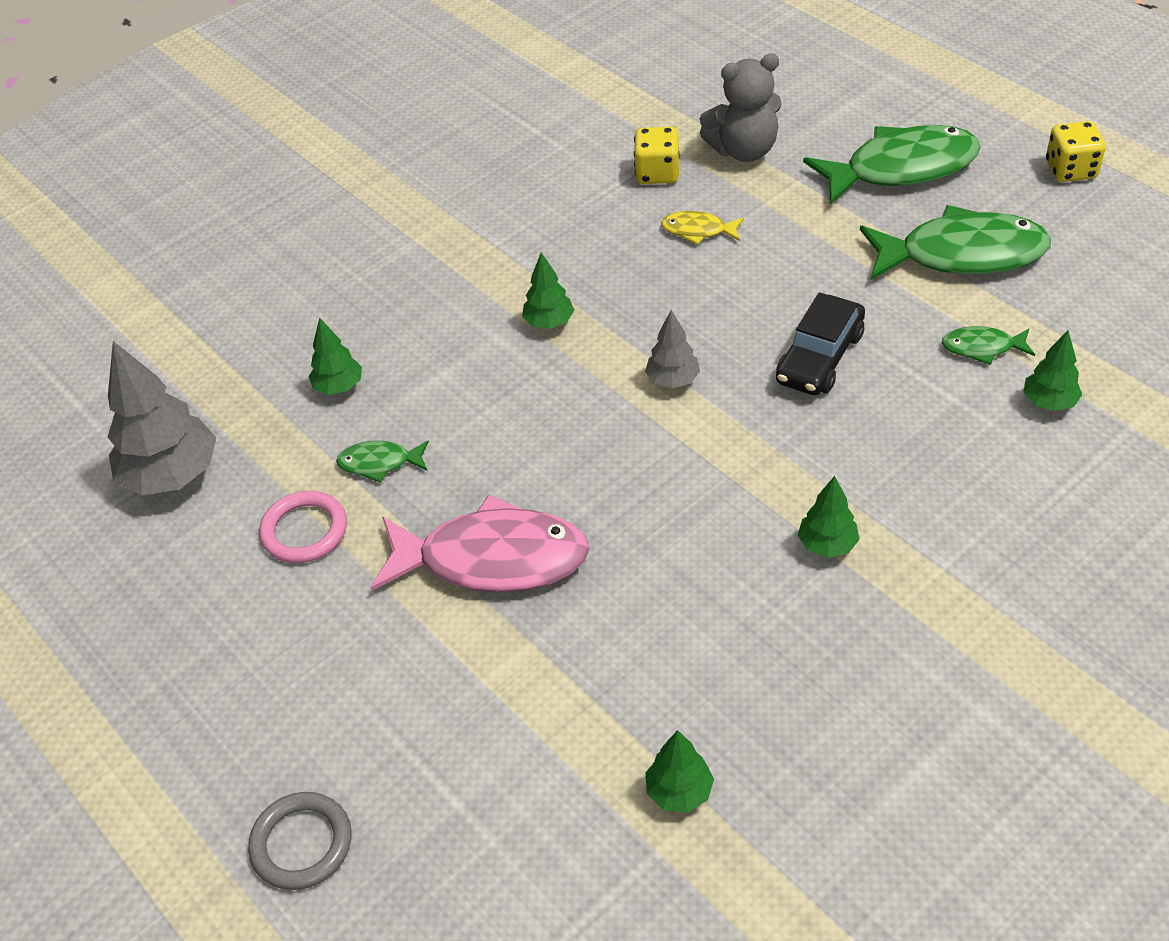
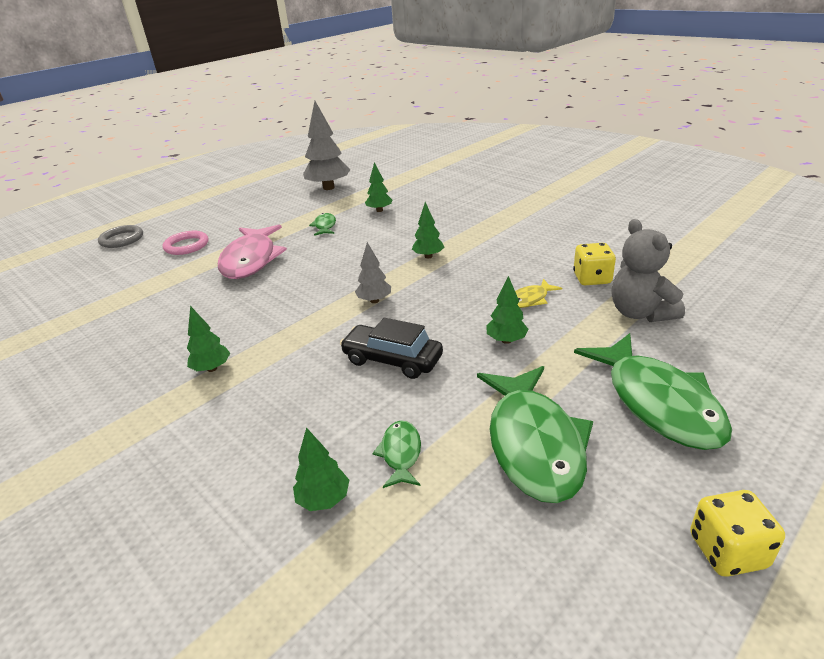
camera: 85 degrees right, 15 degrees down
(304, 531) = (287, 216): pink ring -> pink ring (186, 246)
(679, 792) = (74, 324): green tree -> green tree (506, 340)
(698, 230) = (530, 299): yellow fish -> yellow fish turned 135 degrees counterclockwise

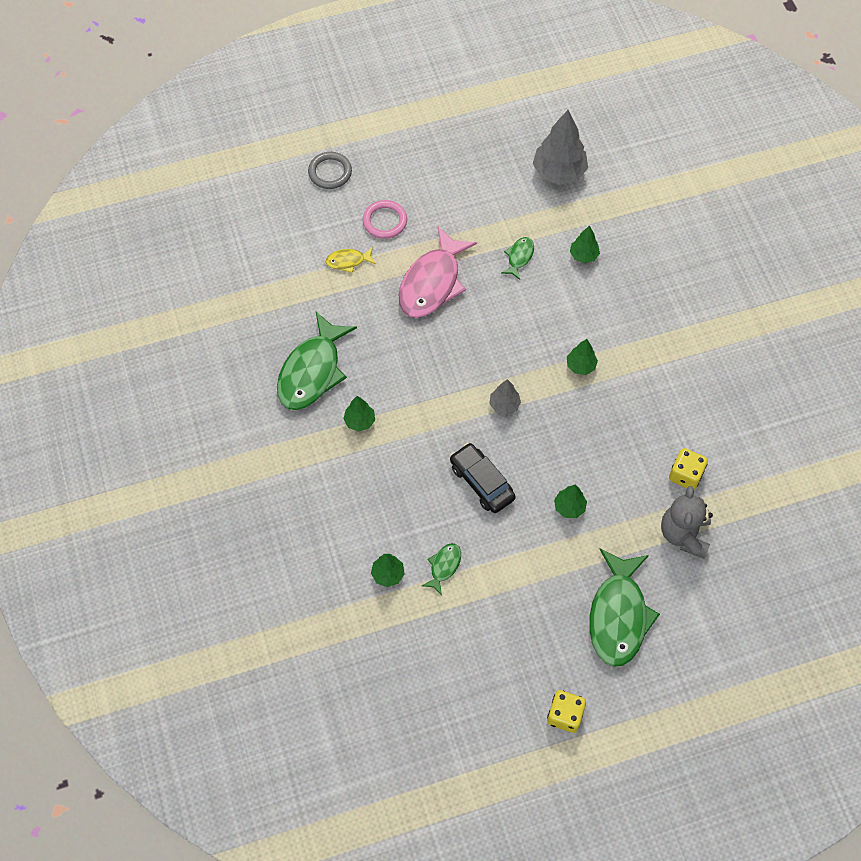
camera: 25 degrees right, 30 degrees up
(530, 299) = (619, 472): yellow fish -> yellow fish (348, 261)
(534, 443) = (522, 602): green fish -> green fish (312, 371)

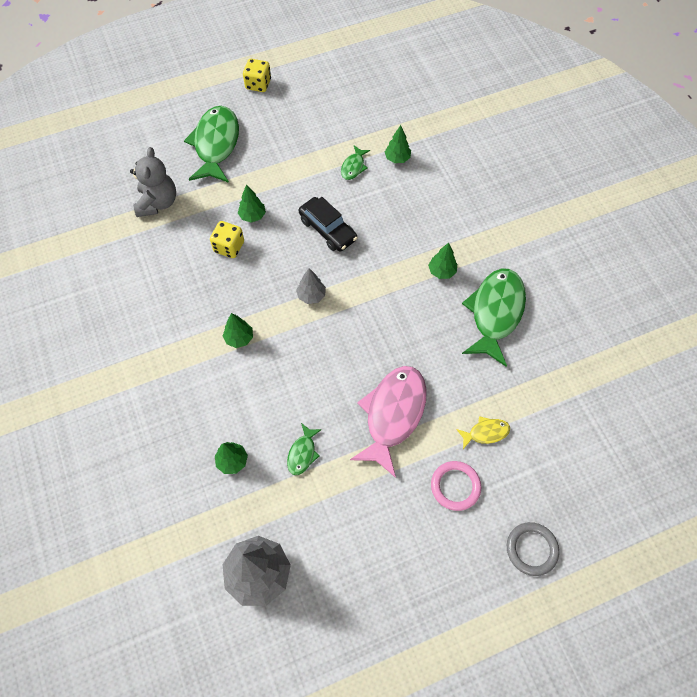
camera: 175 degrees right, 0 degrees up
(685, 475) = (150, 248): yellow dice -> yellow dice (229, 247)

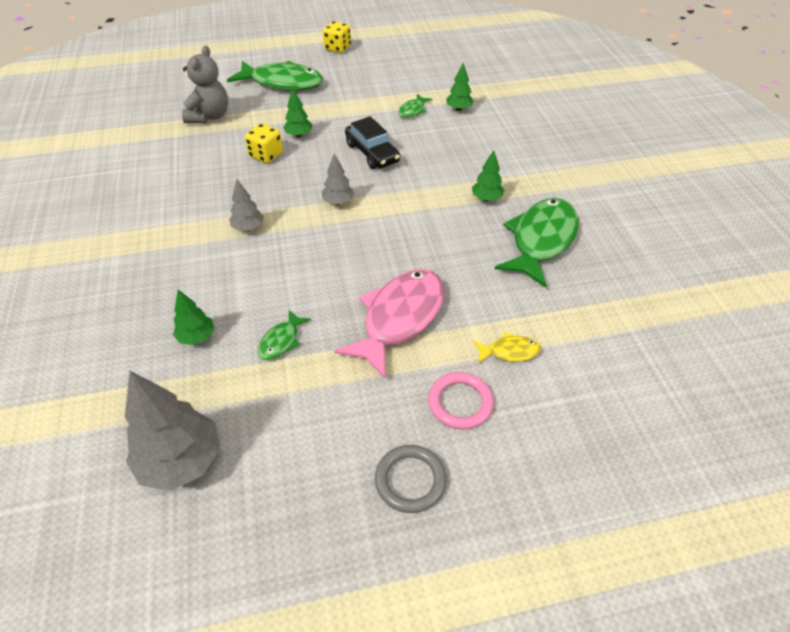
camera: 10 degrees right, 15 degrees down
(216, 144) = (282, 83): green fish -> green fish turned 90 degrees clockwise
(239, 338) = (248, 228): green tree -> grey tree
(531, 549) = (550, 491): grey ring -> grey ring (410, 480)

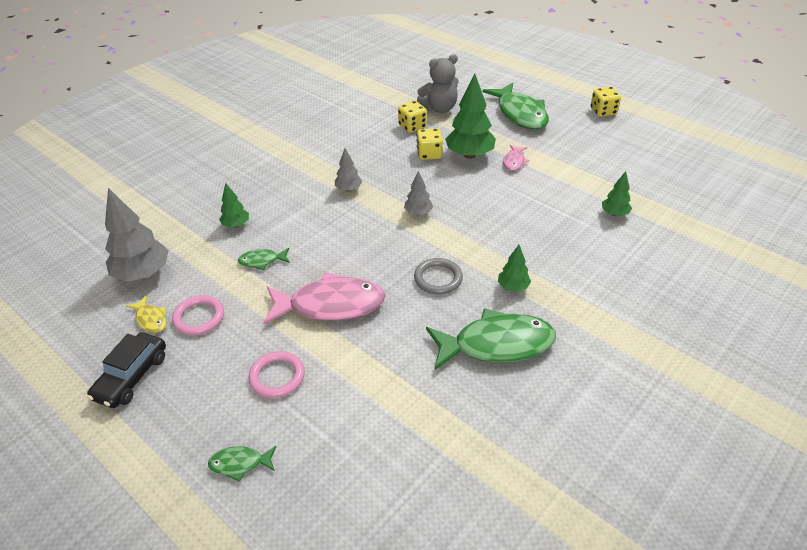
camera: 55 degrees right, 5 degrees down
(212, 144) = (412, 127): none -> yellow dice
(299, 135) = (469, 155): green tree -> green tree, size x1.90
(314, 434) = (199, 317): none -> pink ring
(339, 118) = (514, 161): none -> pink fish
(372, 153) = (493, 199): black car -> black car (131, 377)
(410, 480) = (193, 382): grey ring -> grey ring (438, 278)
(412, 110) = (576, 190): green fish -> green fish (240, 463)
(510, 352) = (349, 382): yellow fish -> yellow fish (151, 319)

